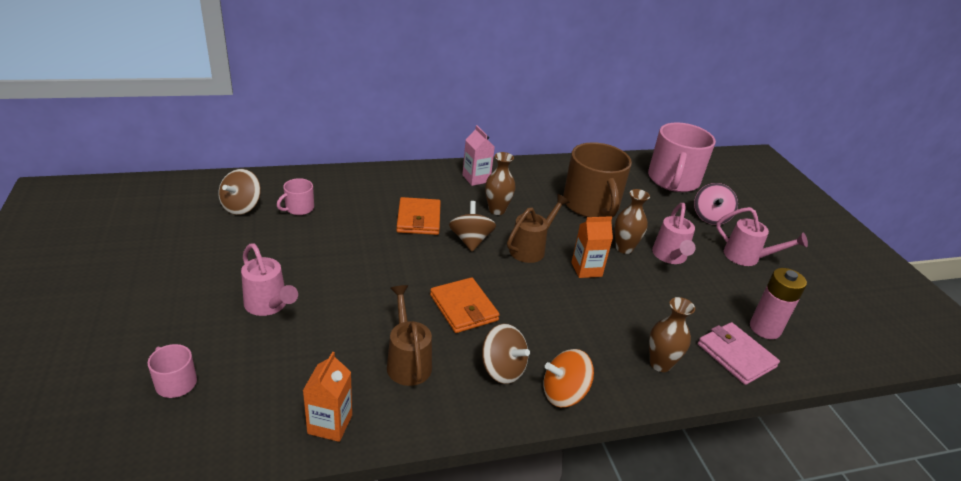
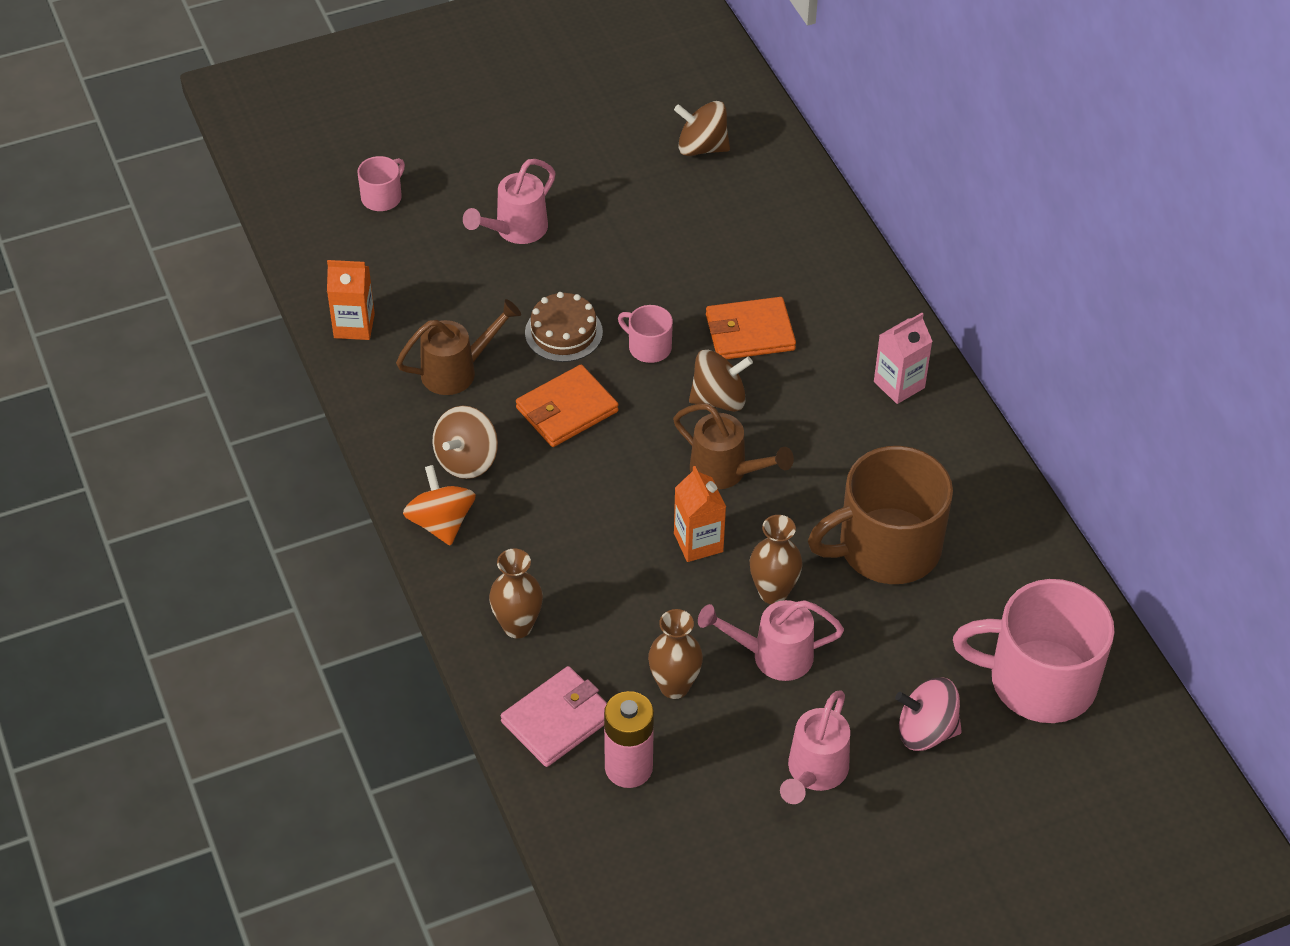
camera: 85 degrees right, 15 degrees up
(299, 208) = (722, 202): pink mug -> pink mug (648, 347)
(388, 297) = (563, 332): none -> brown cake
(497, 210) = (814, 421): brown vase -> brown vase (674, 686)

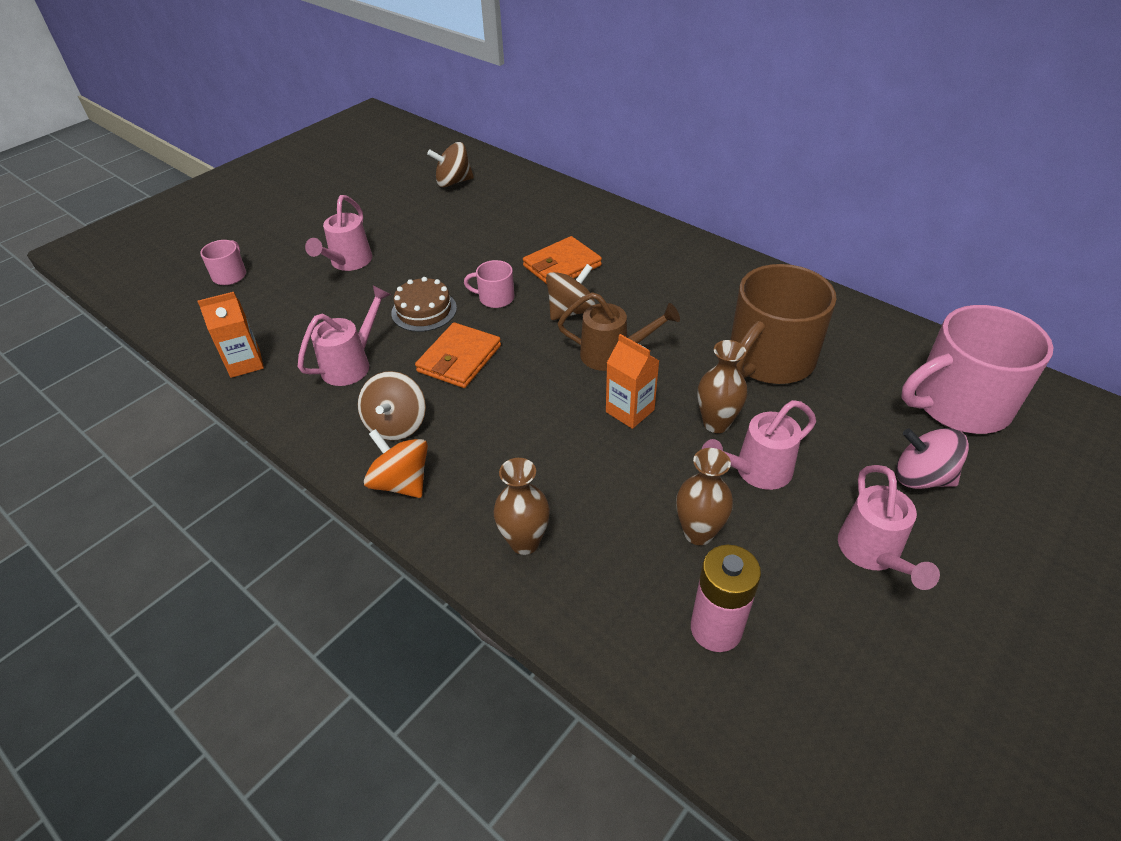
camera: 25 degrees left, 5 degrees down
(457, 371) = (351, 364): brown watering can -> pink watering can
(558, 720) = (618, 613): pink wallet -> none
(899, 385) = (687, 261): pink carton -> none
(926, 731) = (921, 477): pink spinning top -> pink spinning top turned 45 degrees clockwise

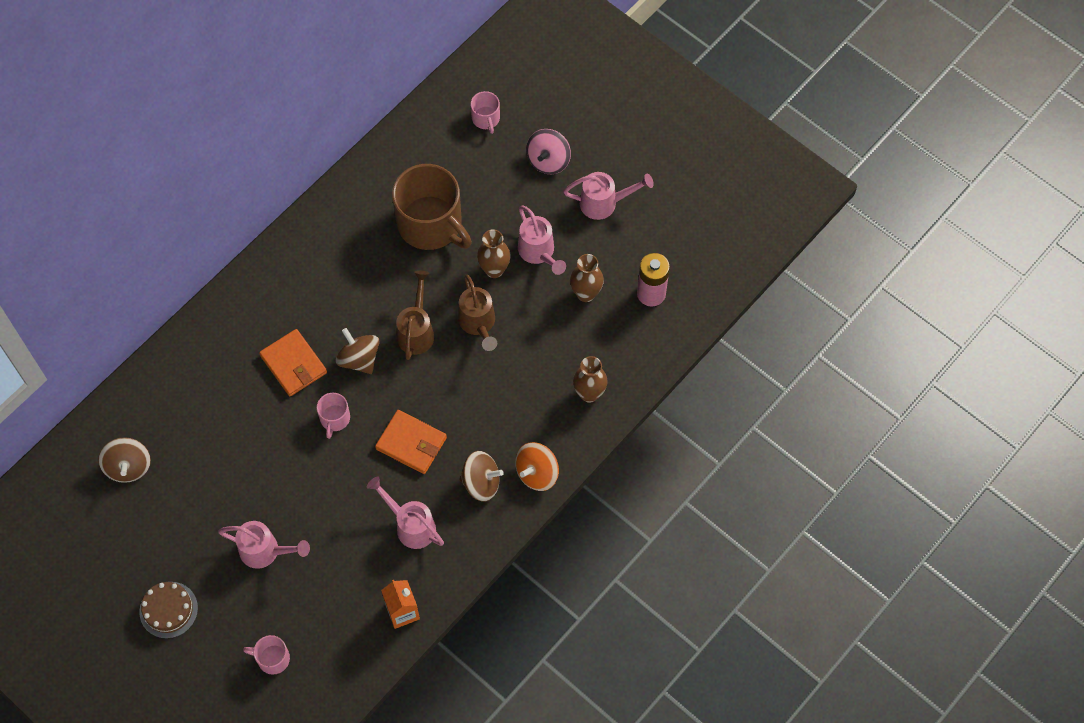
camera: 90 degrees left, 20 degrees up
(424, 310) = (346, 476): brown cake -> brown cake (168, 610)
(630, 411) = (478, 324): orange carton -> brown watering can
(959, 404) = (486, 118): pink mug -> pink mug, size x0.45

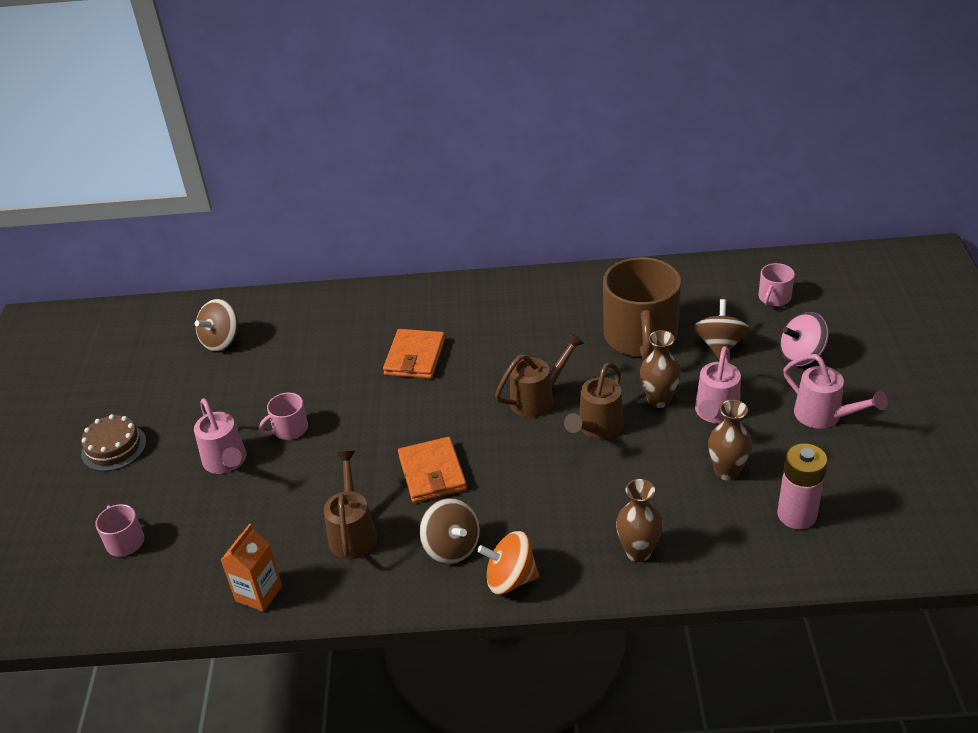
camera: 50 degrees right, 25 degrees down
(334, 418) = (396, 412): pink mug -> pink mug (289, 429)
(359, 359) = (468, 387): brown spinning top -> brown spinning top (720, 345)
(411, 525) = (353, 533): pink watering can -> brown watering can

